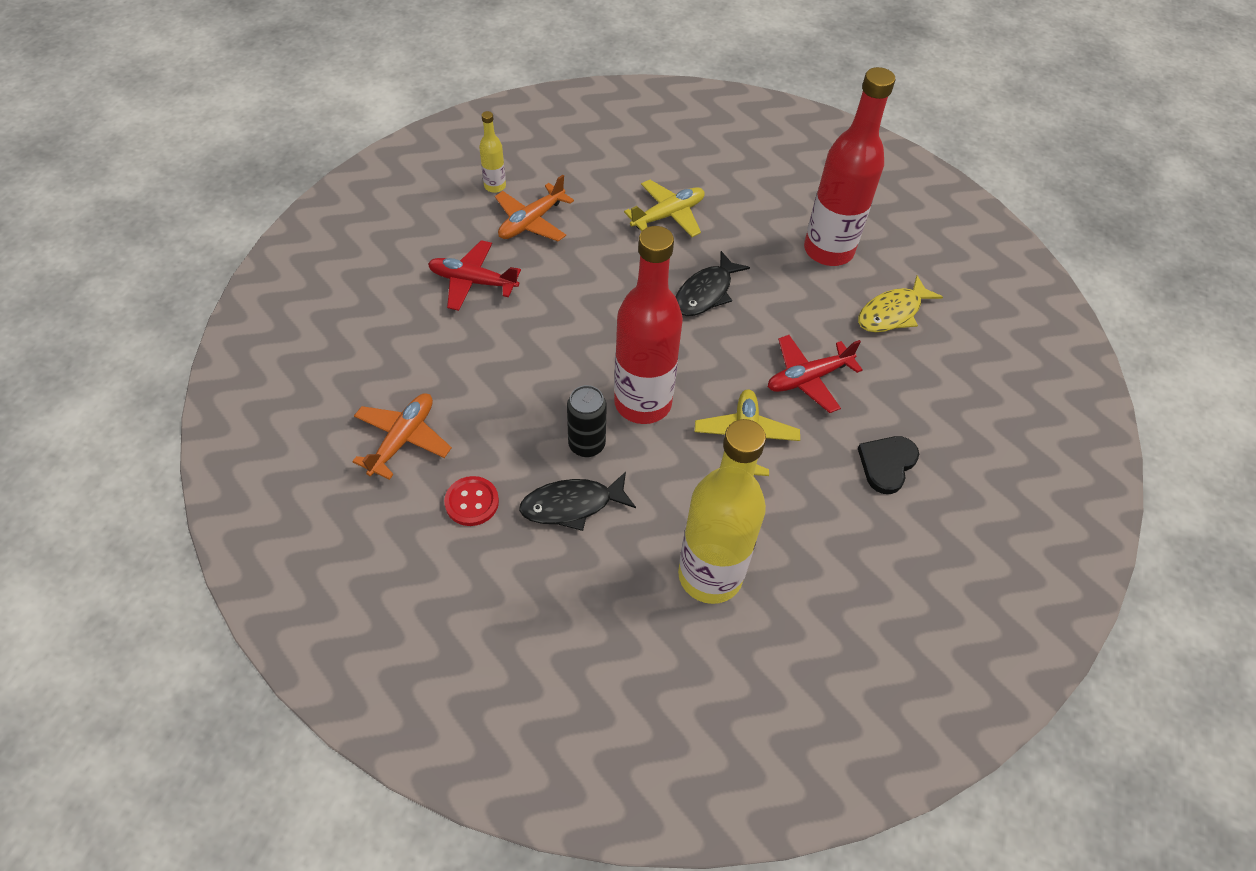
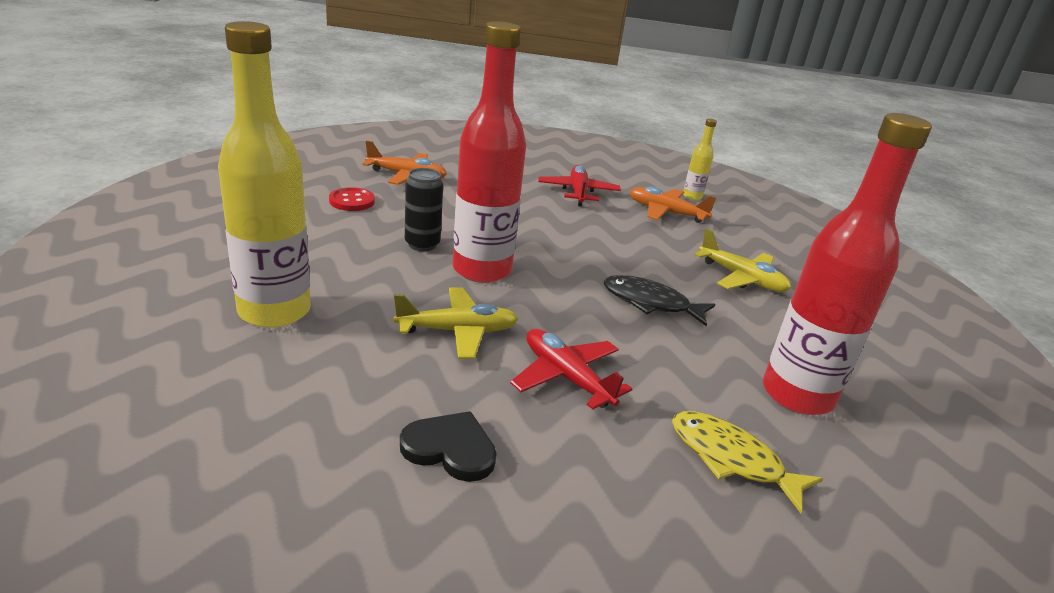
camera: 75 degrees right, 25 degrees down
(572, 505) = (354, 240): black fish -> none

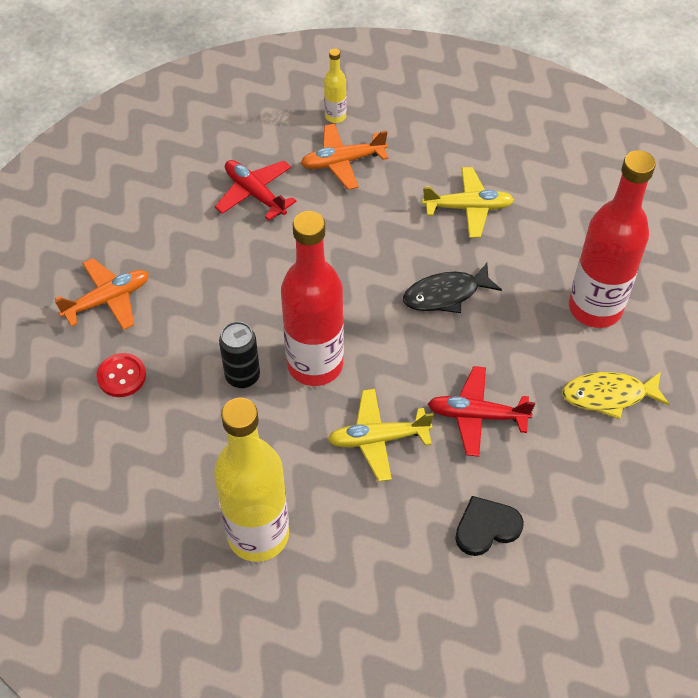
camera: 40 degrees left, 25 degrees up
(457, 331) = (378, 439): yellow plane -> yellow plane turned 135 degrees counterclockwise

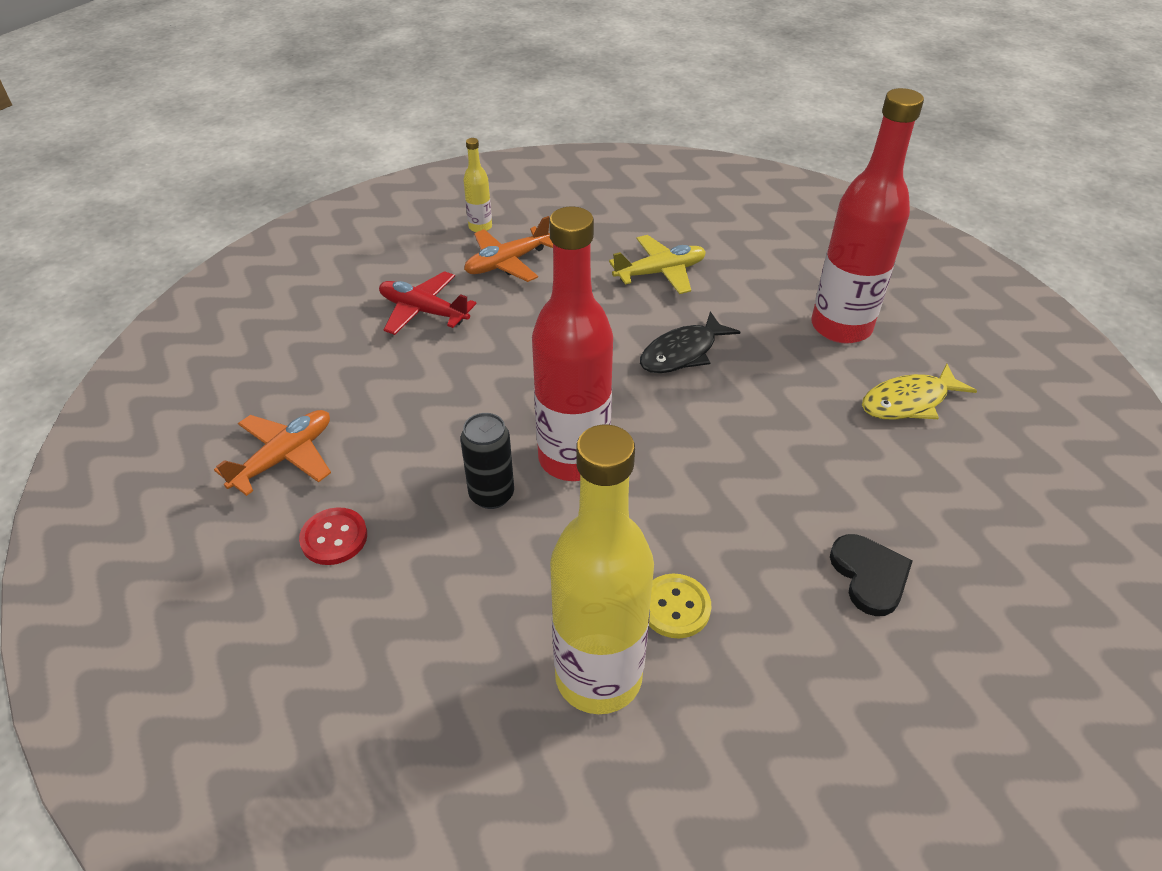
camera: 20 degrees left, 10 degrees down
(333, 504) = (675, 607): none -> yellow button
(378, 439) = (689, 516): yellow plane -> none
(477, 416) = (785, 460): red plane -> none
(486, 527) = (869, 575): black heart -> black heart turned 120 degrees clockwise

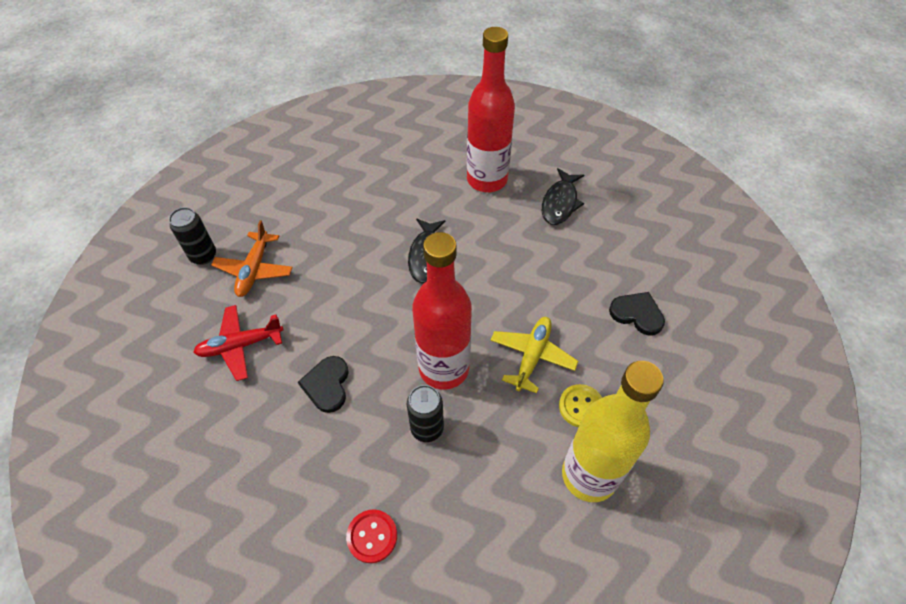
camera: 45 degrees left, 10 degrees up
(284, 457) = (275, 519): orange plane -> none
(452, 391) = (327, 385): none -> black heart
(480, 227) = (203, 256): yellow bottle -> black can
(660, 272) = (357, 210): yellow plane -> yellow plane (532, 356)
(908, 402) = (560, 203): yellow fish -> black fish

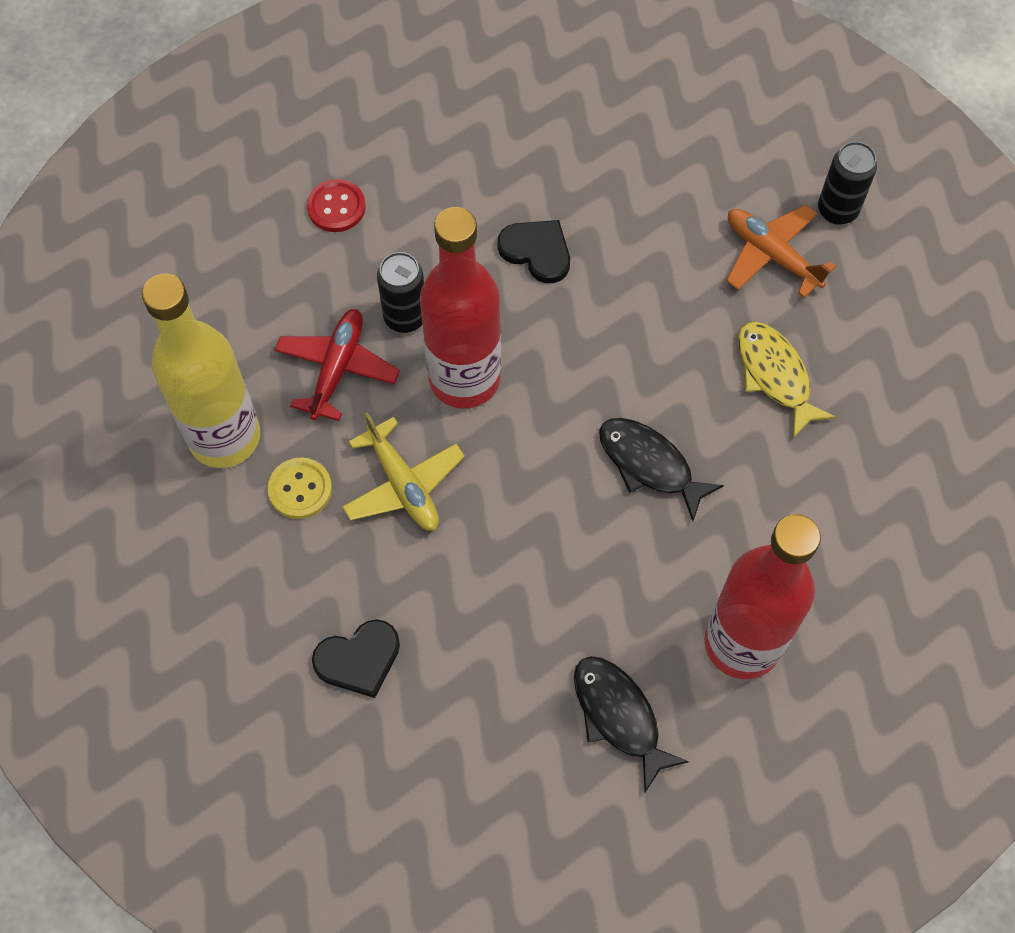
camera: 125 degrees right, 10 degrees up
(240, 345) = (658, 193): red plane -> red plane (337, 368)
(334, 233) = (775, 375): none -> yellow fish

